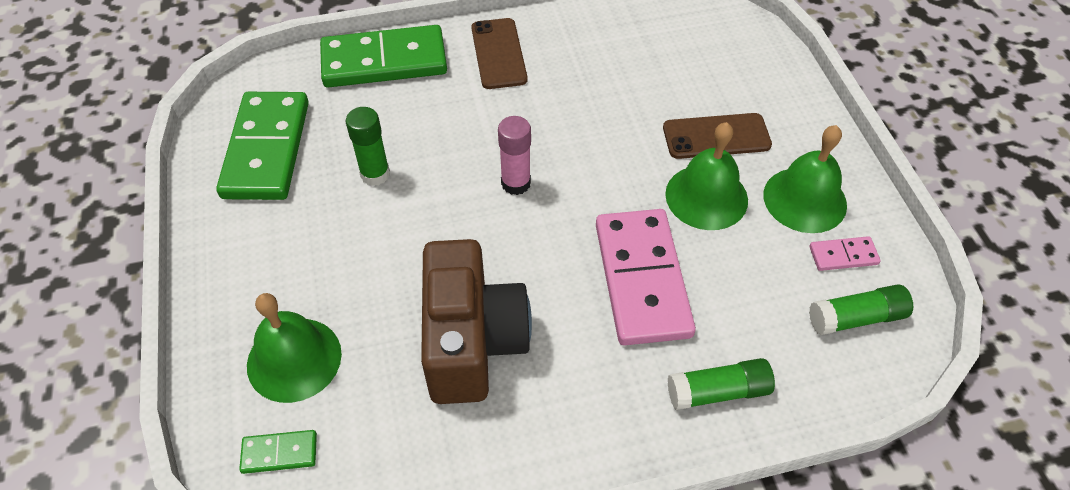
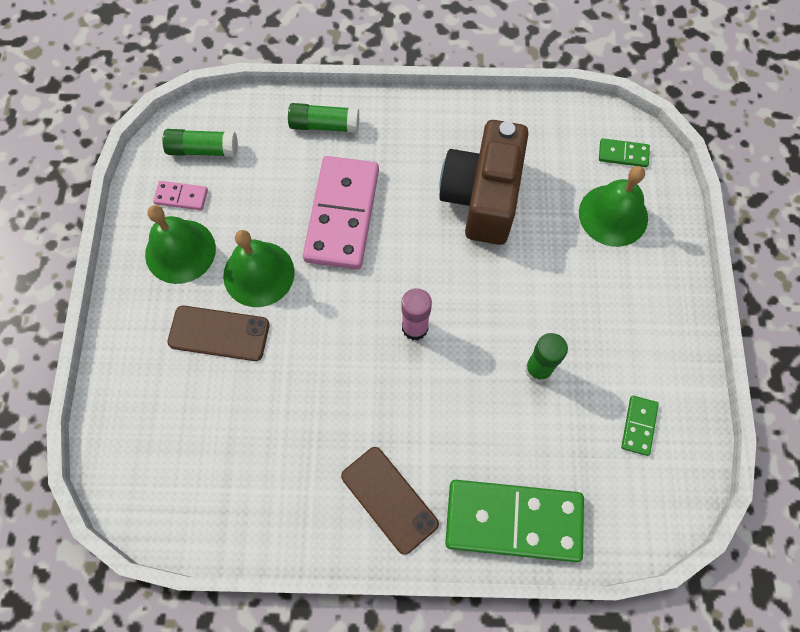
camera: 165 degrees left, 15 degrees up
(266, 149) = (639, 426): green domino -> green domino, size x0.44
(498, 54) = (389, 499): brown phone -> brown phone turned 45 degrees counterclockwise

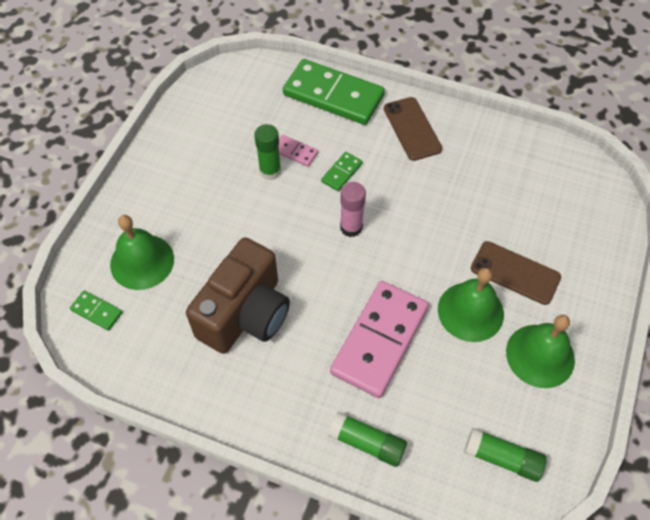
camera: 160 degrees left, 10 degrees down
(181, 197) = (532, 411): pink domino -> pink domino (295, 152)
(639, 426) = (220, 119): green domino -> green domino (341, 172)

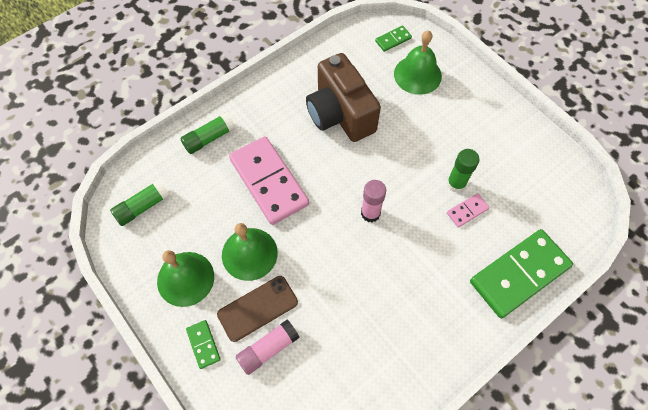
camera: 120 degrees right, 5 degrees up
(341, 172) = (427, 234): green domino -> green domino (203, 344)
(412, 129) = (446, 319): brown phone -> none
(541, 244) = (268, 349): none -> pink glue stick

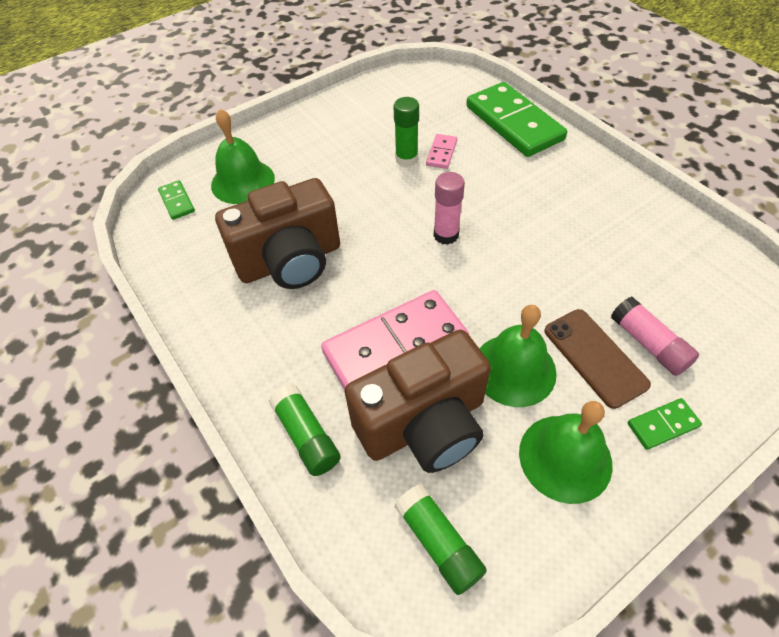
camera: 85 degrees left, 10 degrees down
(213, 199) = (424, 424): none -> brown camera
(467, 211) = (441, 153): pink domino -> pink domino turned 45 degrees clockwise

